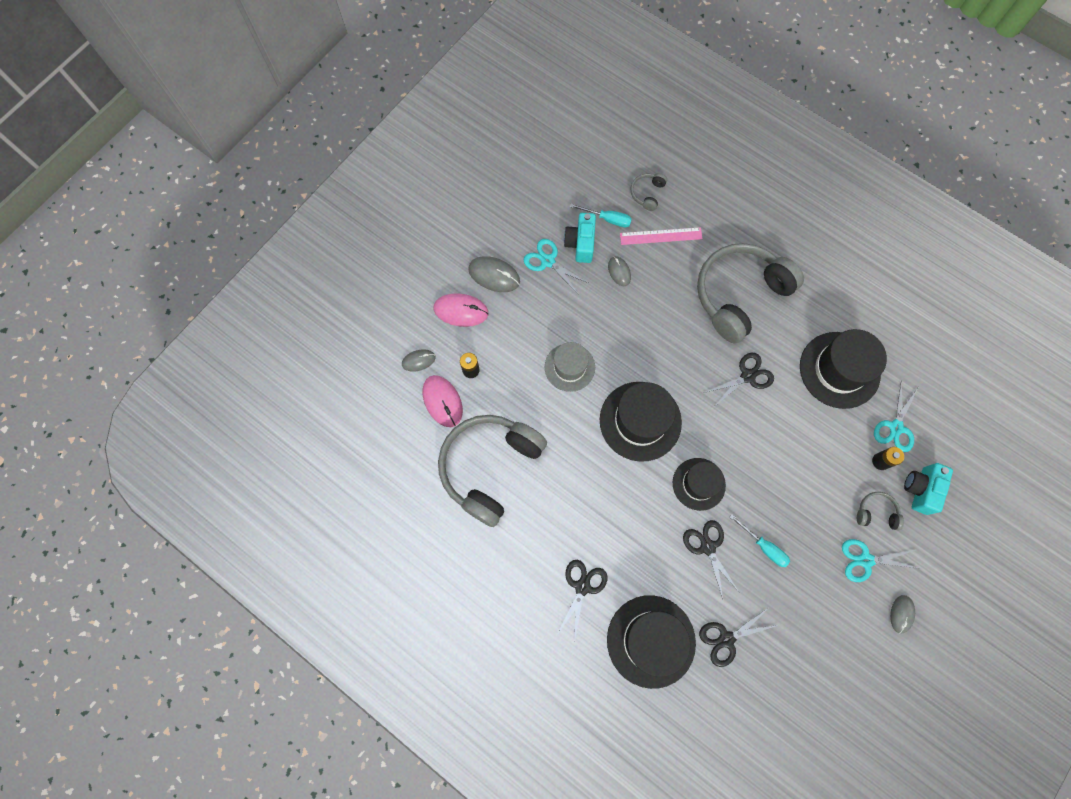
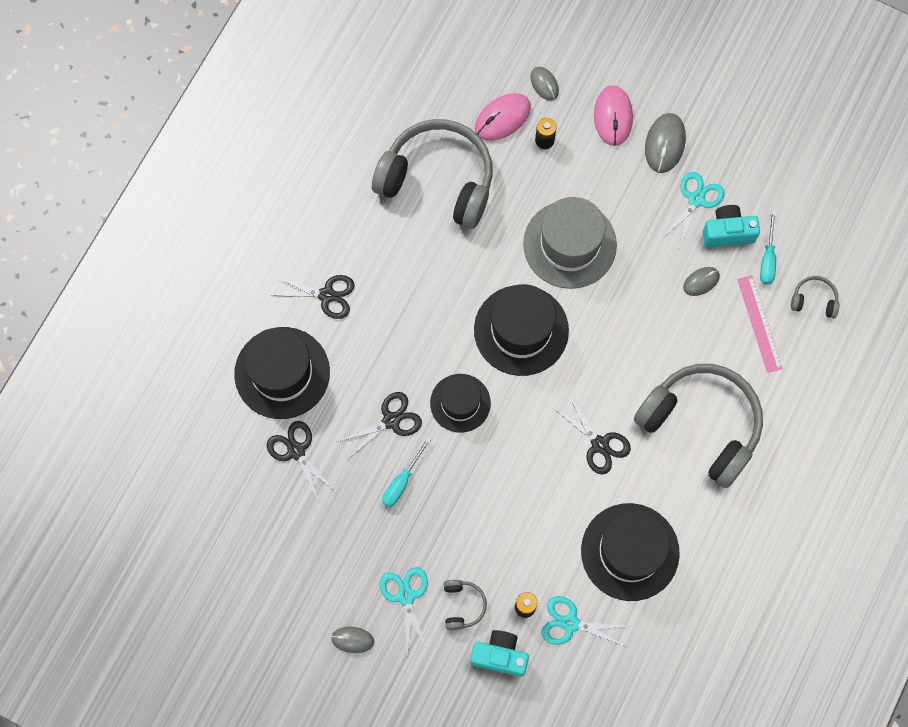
camera: 80 degrees right, 0 degrees up
(569, 367) = (569, 244): grey hat -> grey hat, size x1.58

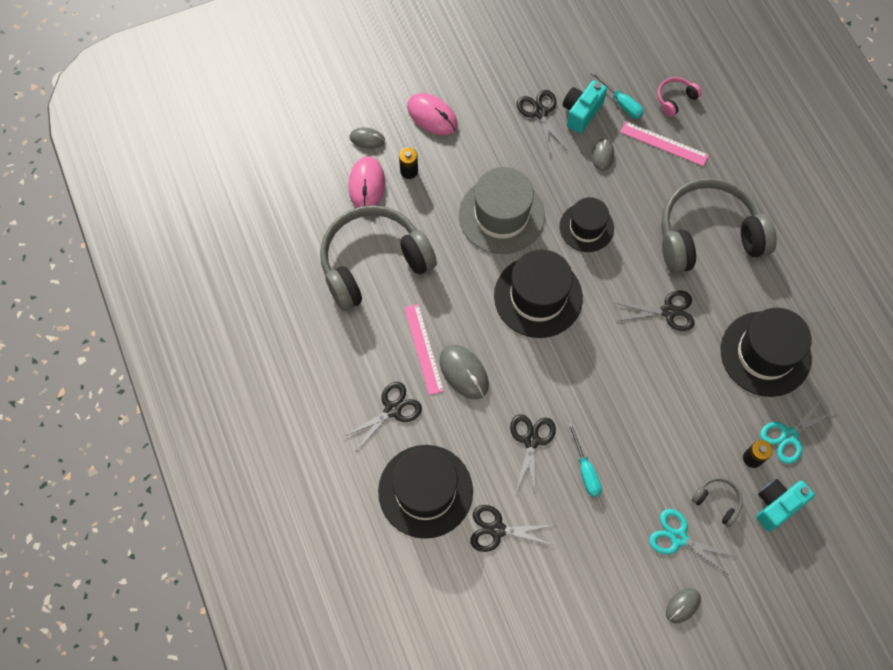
camera: 50 degrees left, 5 degrees down
(397, 277) = (423, 349): none -> pink ruler
(460, 403) = (558, 381): black hat -> black hat (586, 227)
(665, 144) = (482, 100): grey mouse -> grey mouse (463, 372)
(696, 200) = (540, 112): turquoise scissors -> black scissors
(814, 300) = (675, 99): grey headphones -> pink headphones

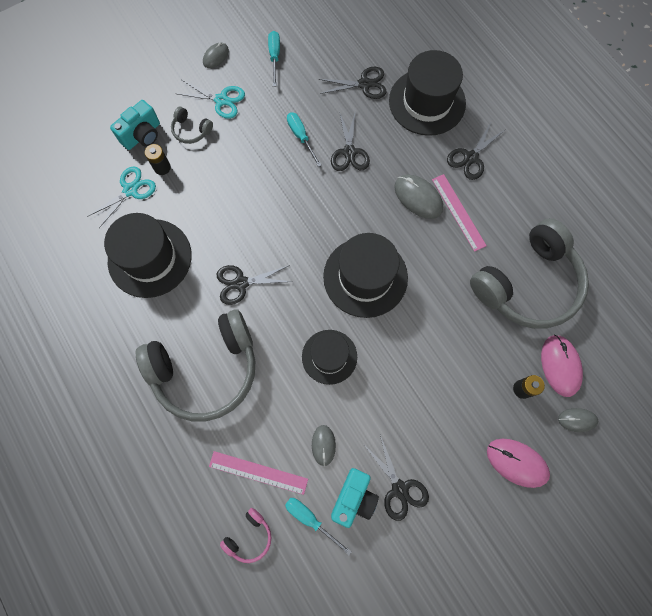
camera: 170 degrees right, 5 degrees up
(501, 215) = (416, 355): grey hat -> none
(606, 591) = (274, 57): none -> turquoise screwdriver

